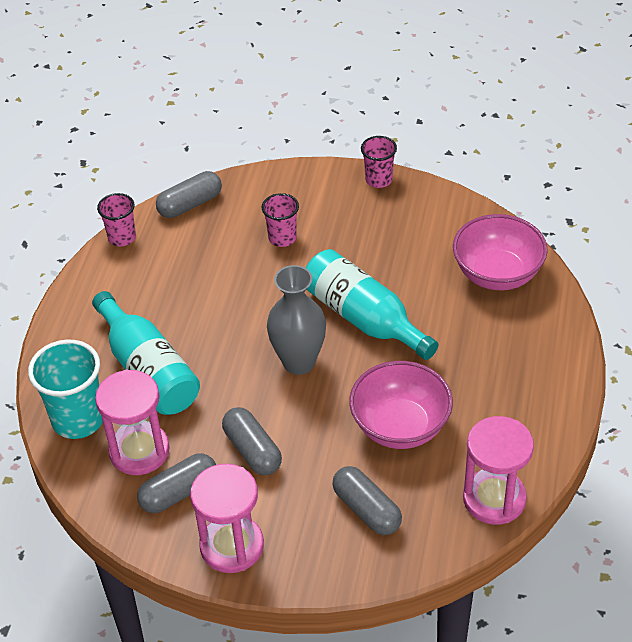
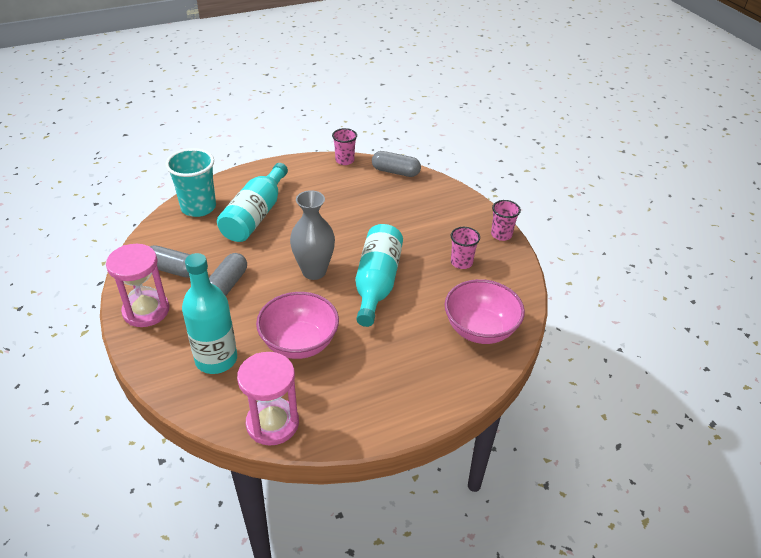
camera: 50 degrees right, 5 degrees down
(139, 451) = (192, 240): pink hourglass -> none
(282, 238) = (407, 218): pink cup -> pink cup (461, 262)
(366, 509) = (216, 359): grey capsule -> turquoise bottle

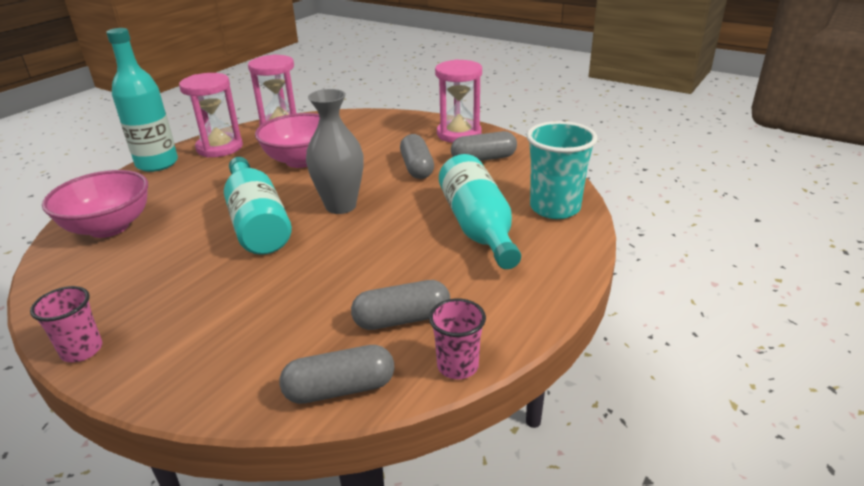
camera: 150 degrees right, 10 degrees down
(216, 359) = (362, 133): turquoise bottle -> turquoise bottle (157, 164)
(347, 186) = (402, 319): none -> grey capsule
(356, 409) = (220, 148): none -> pink hourglass
(461, 262) = (148, 283): pink cup -> none

